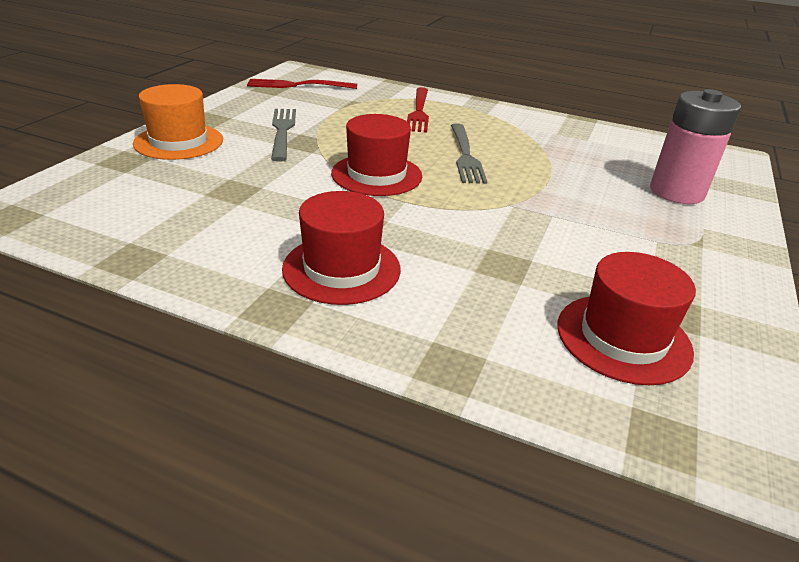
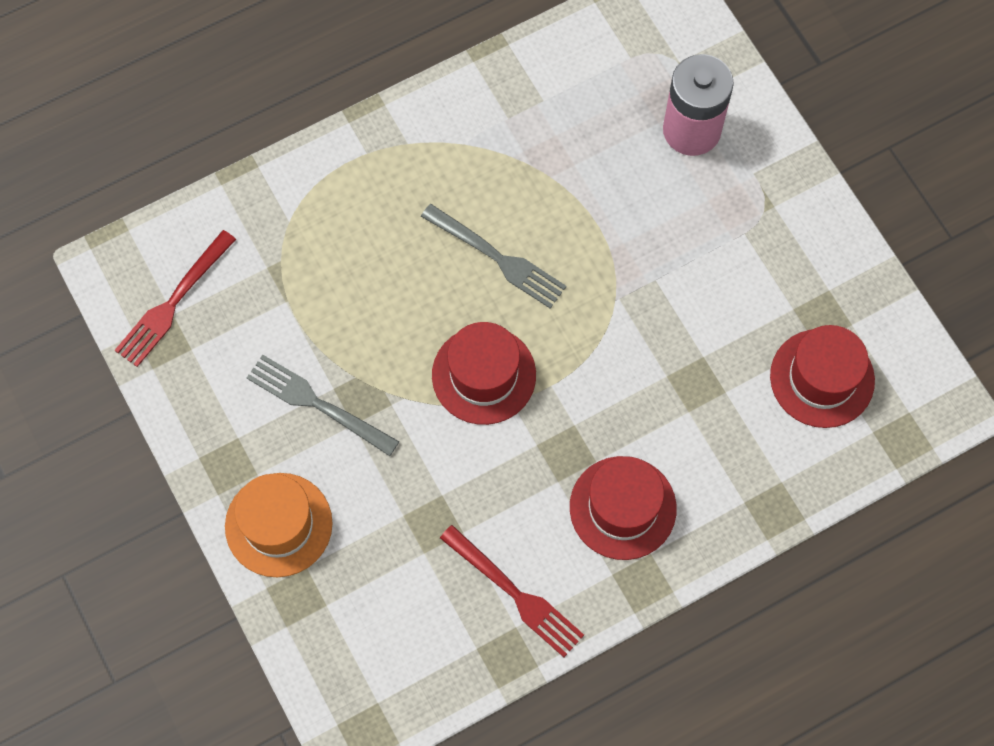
camera: 50 degrees left, 35 degrees up
(419, 112) = (355, 217): red fork -> red fork (516, 594)

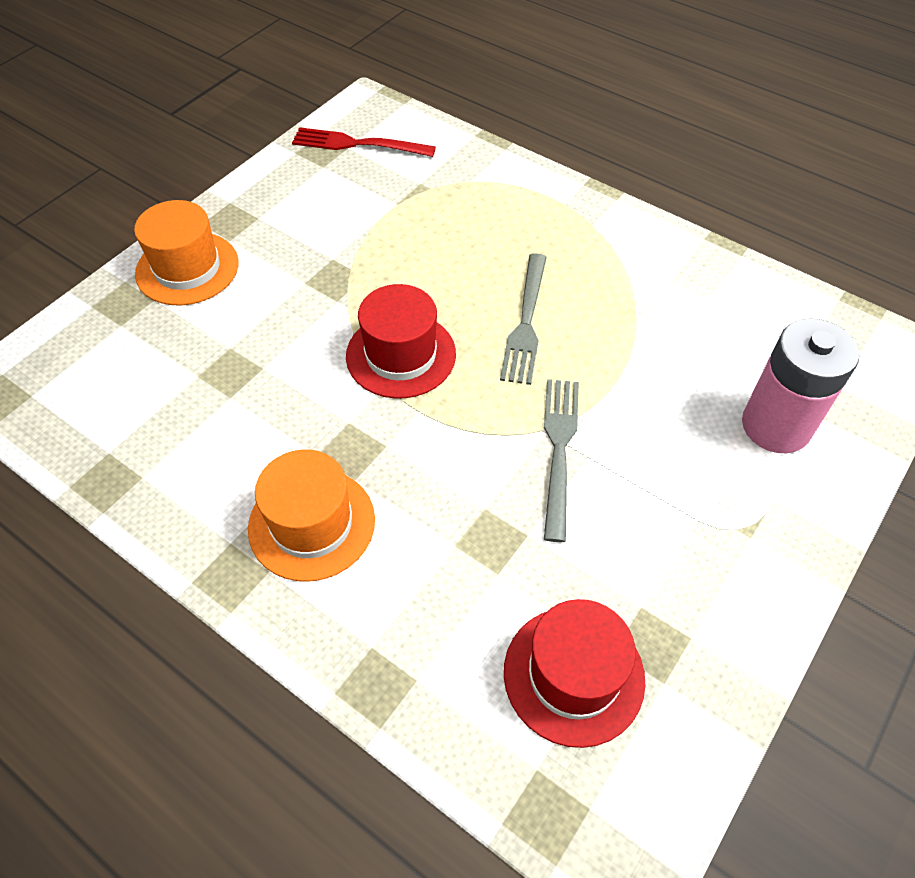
camera: 65 degrees right, 15 degrees down
(317, 404) = (312, 253): grey fork -> grey fork (559, 449)
(516, 594) = (178, 464): red fork -> none
(622, 508) = (312, 523): red hat -> orange hat

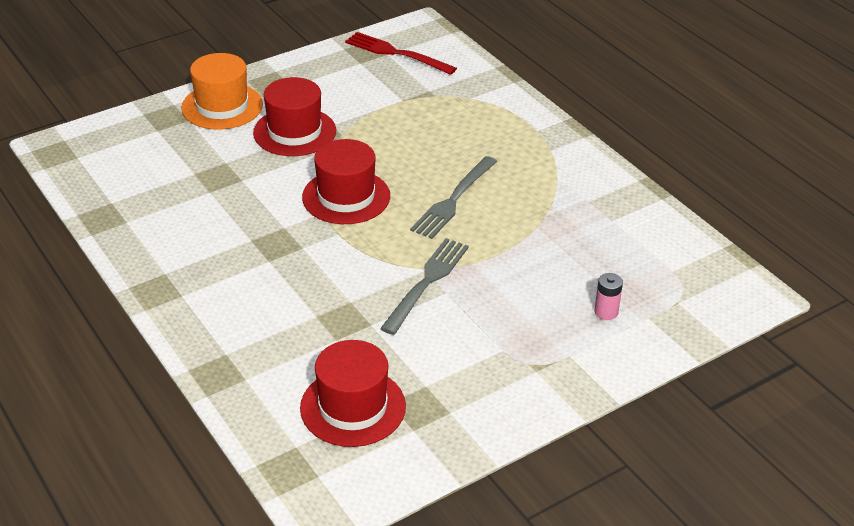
camera: 20 degrees right, 15 degrees down
(293, 280) = (294, 132): none -> red hat
(312, 523) = (225, 277): orange hat -> none
(776, 425) = (606, 312): pink battery -> pink battery, size x0.42

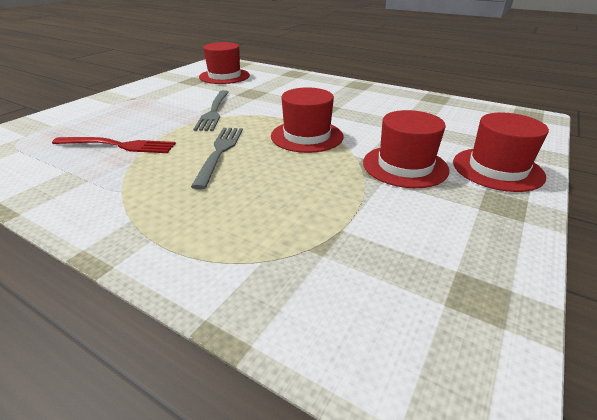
camera: 155 degrees right, 5 degrees down
(222, 106) = (497, 169): orange hat -> red hat
(396, 53) = (433, 310): red fork -> red fork (119, 145)
(606, 312) = (85, 122): pink battery -> none

